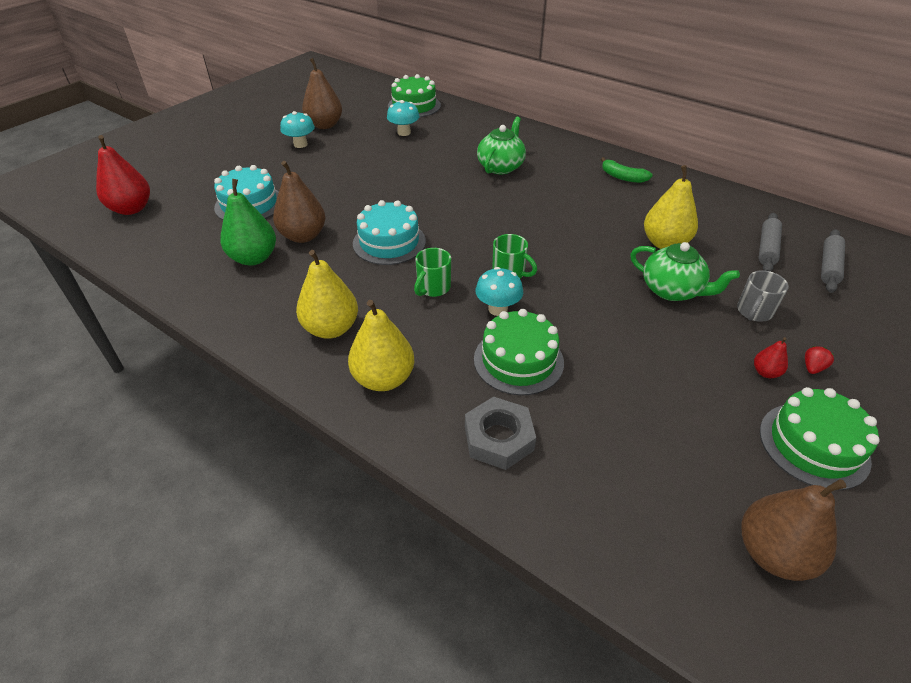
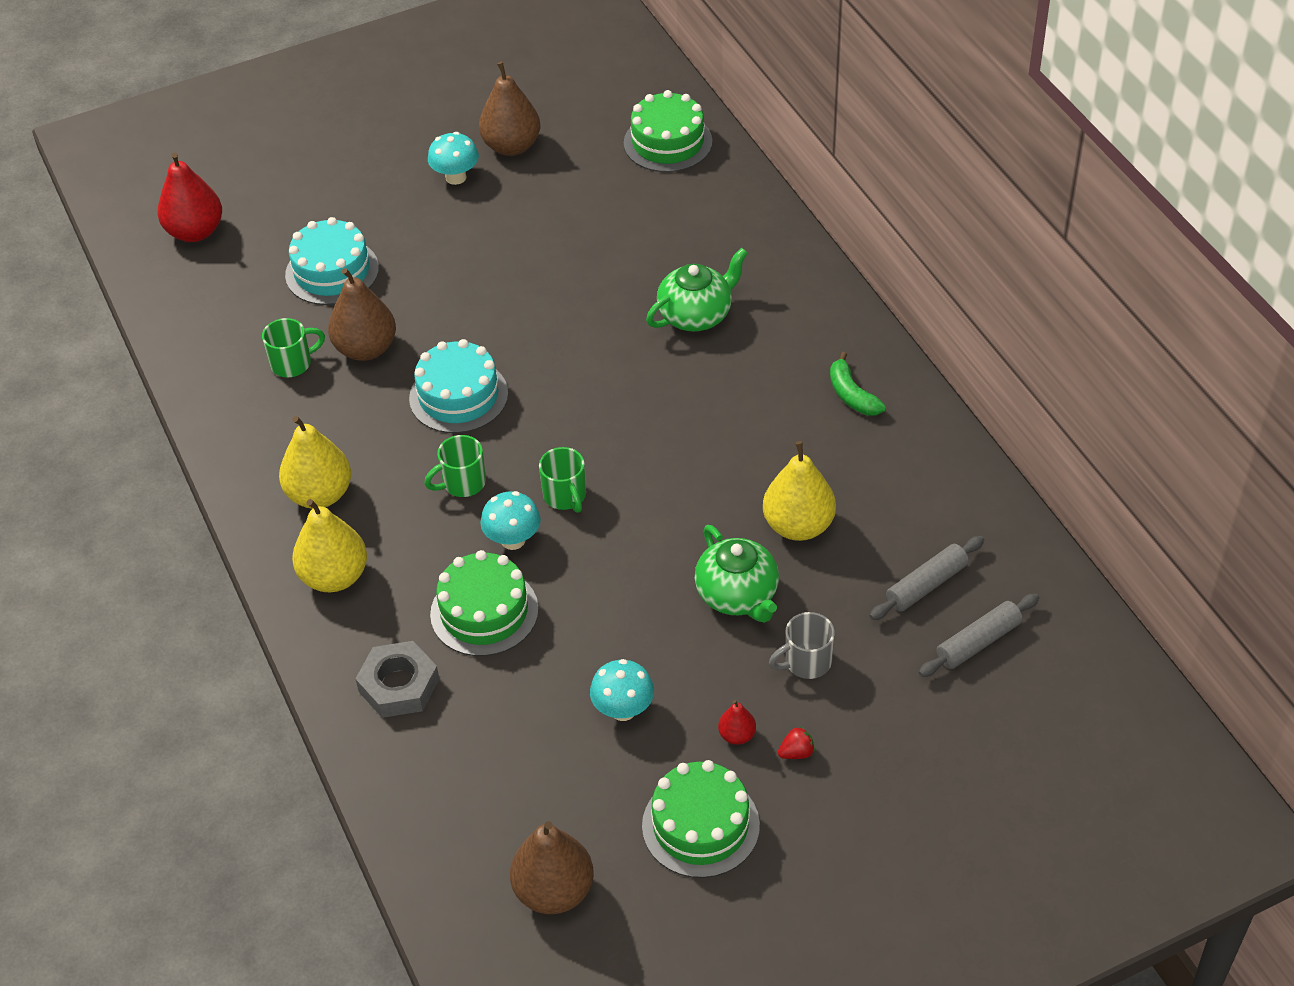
camera: 30 degrees right, 5 degrees up
(254, 258) = (293, 363): green pear -> green mug
(404, 132) = (612, 199): turquoise mushroom -> turquoise mushroom (623, 709)

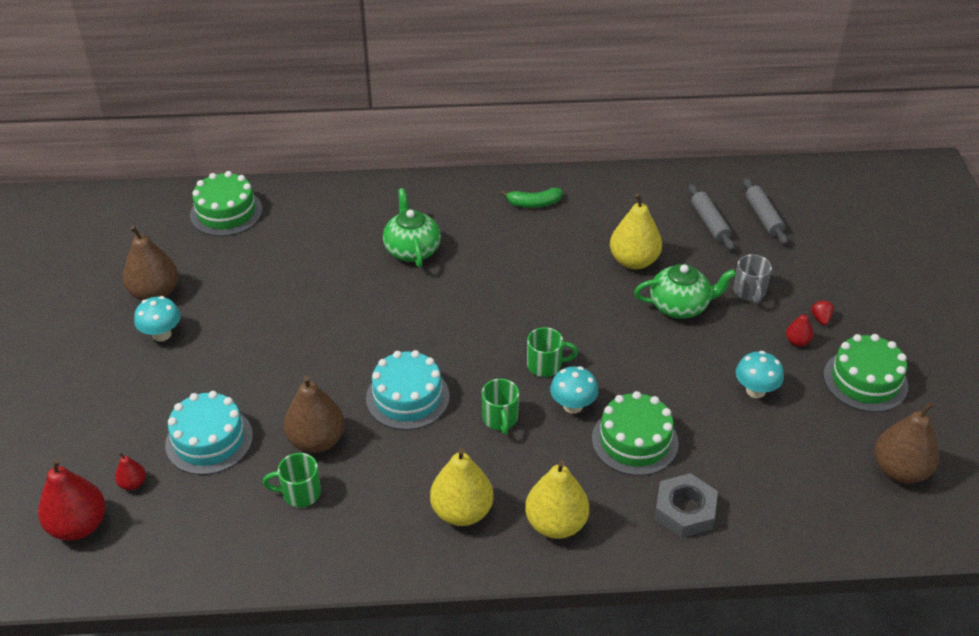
camera: 70 degrees left, 5 degrees down
(257, 244) = (133, 483): none -> red pear
(293, 363) = (300, 493): green mug -> green mug turned 90 degrees counterclockwise

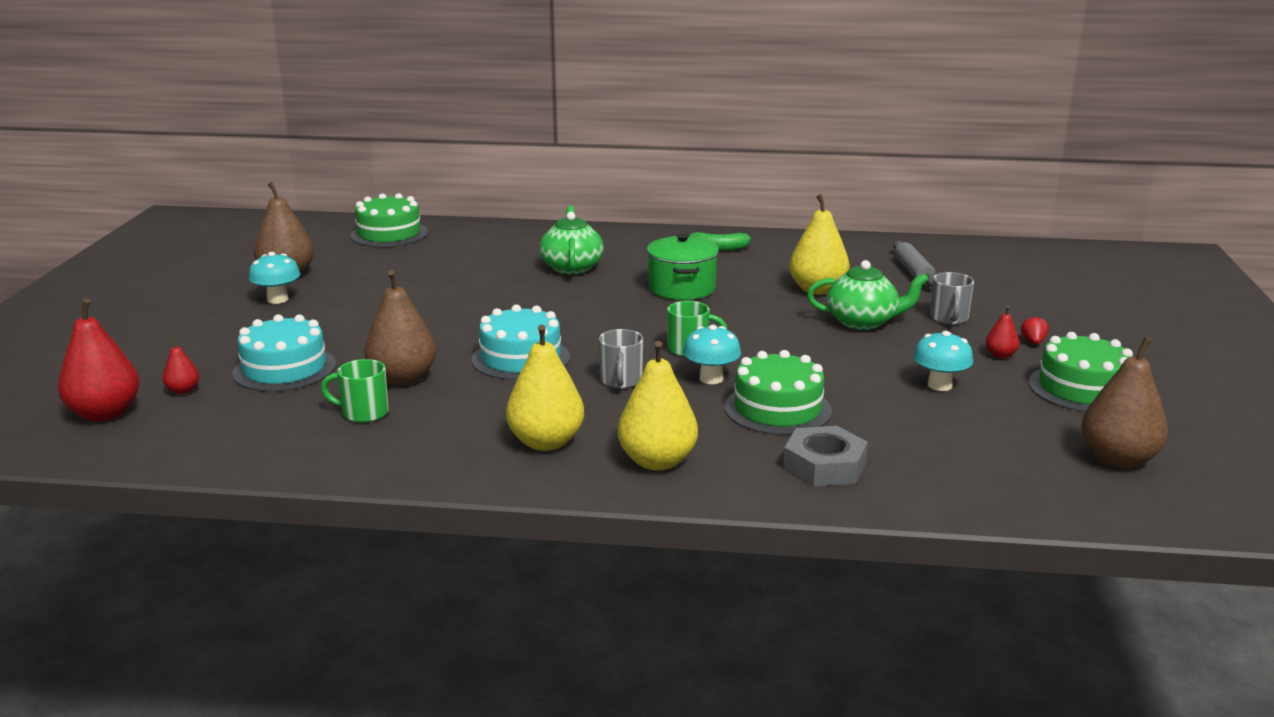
camera: 10 degrees right, 20 degrees down
(500, 419) = (621, 381): green mug -> grey mug
(517, 272) = (682, 288): none -> green pot
(763, 217) = (977, 272): grey rolling pin -> none

